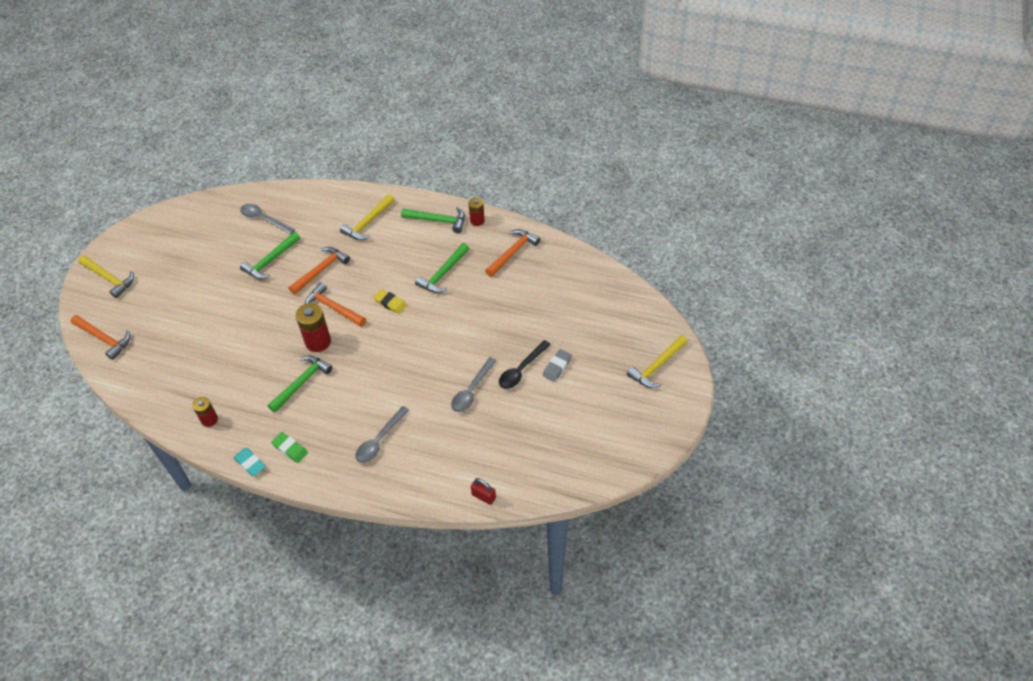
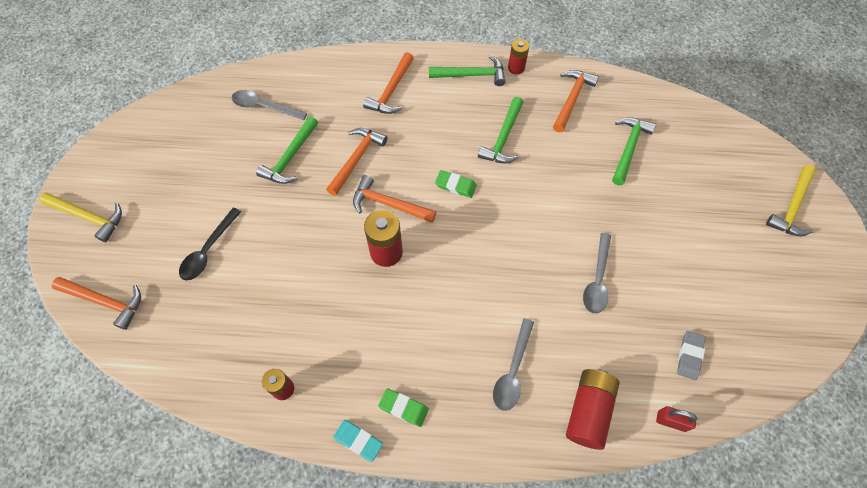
camera: 15 degrees left, 10 degrees up
(302, 383) = (386, 311): green hammer -> green hammer (629, 148)
(368, 223) = (391, 91): yellow hammer -> orange hammer
(390, 303) = (455, 185): yellow eraser -> green eraser
(424, 477) = (588, 411): none -> red battery
(521, 370) = (643, 241): black spoon -> black spoon (208, 250)
(557, 367) = (682, 230): grey eraser -> grey eraser (689, 356)

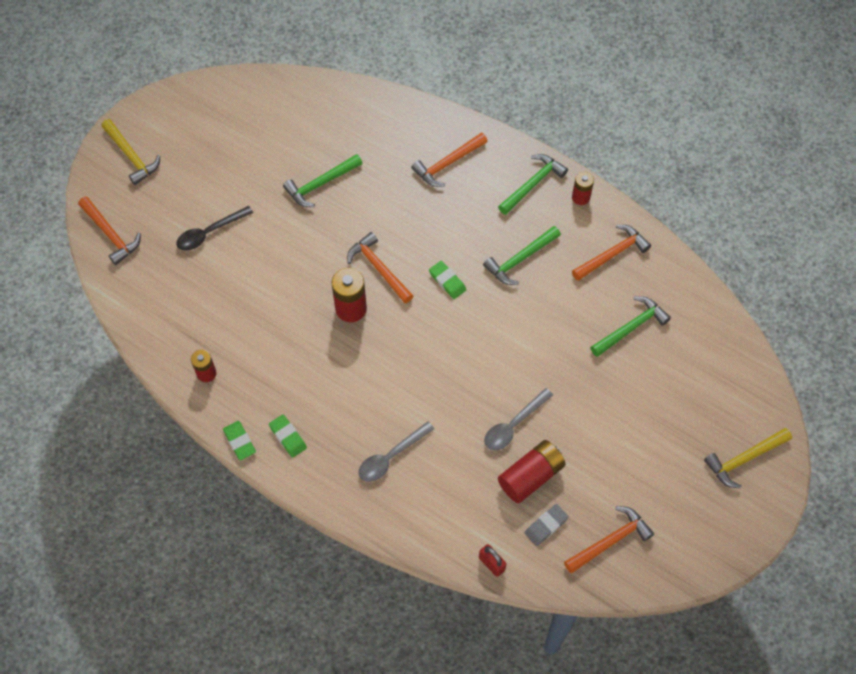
camera: 30 degrees right, 0 degrees up
(264, 107) = (325, 125): grey spoon -> none
(357, 159) = (376, 214): orange hammer -> orange hammer (610, 541)
(358, 441) = (239, 441): turquoise eraser -> green eraser
(472, 75) = (533, 184): green hammer -> green hammer turned 75 degrees counterclockwise
(588, 411) = (430, 519): red battery -> red battery (531, 476)

